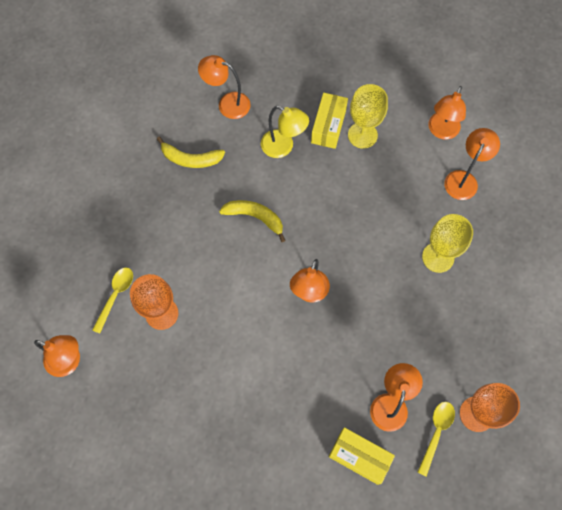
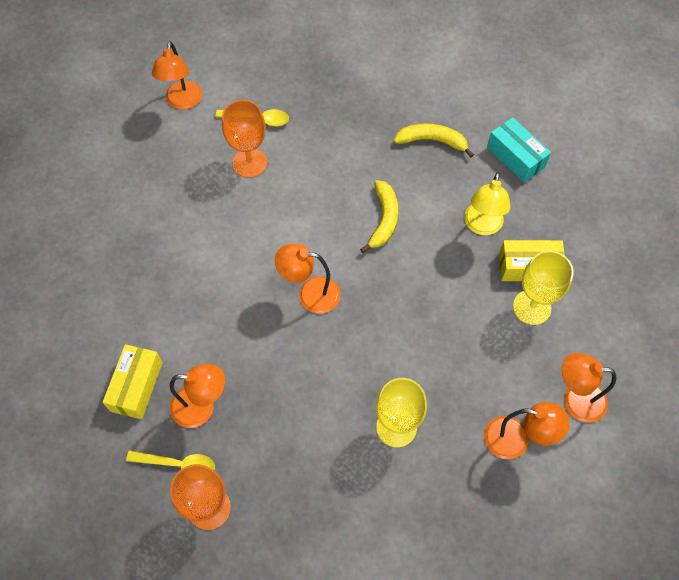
camera: 75 degrees right, 5 degrees down
(190, 159) = (432, 141): yellow banana -> yellow banana turned 105 degrees clockwise
(227, 103) = (515, 157): orange lamp -> turquoise box

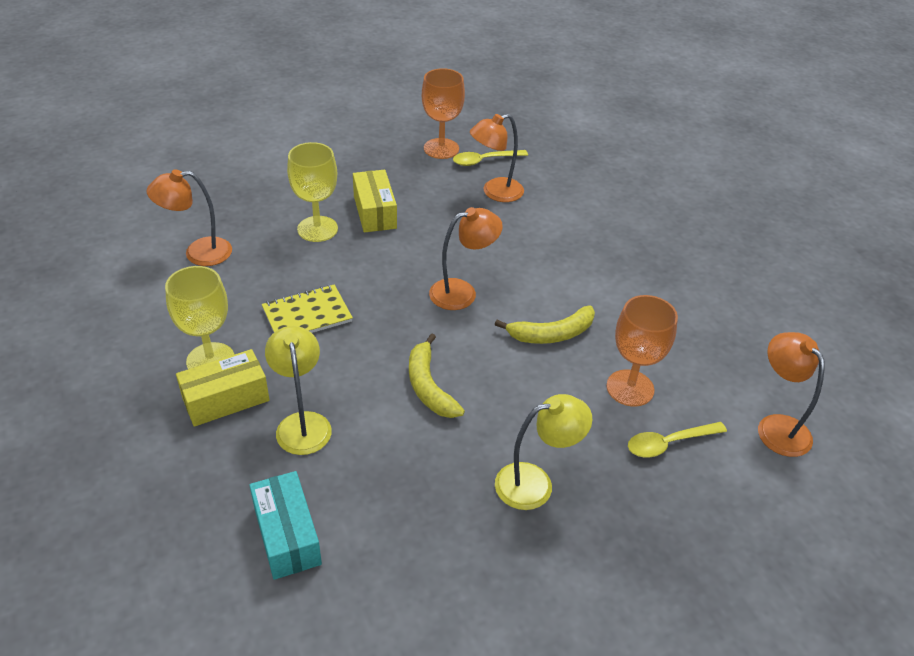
camera: 150 degrees right, 20 degrees down
(136, 386) = (559, 188): yellow box -> yellow box (374, 212)
(356, 129) = (535, 483): none -> yellow lamp
(432, 141) = (421, 510): yellow banana -> yellow banana (551, 334)
(444, 322) = (307, 315): none -> yellow notebook
(515, 157) = (287, 535): turquoise box -> turquoise box turned 45 degrees clockwise
(575, 400) = (142, 298): orange lamp -> none

